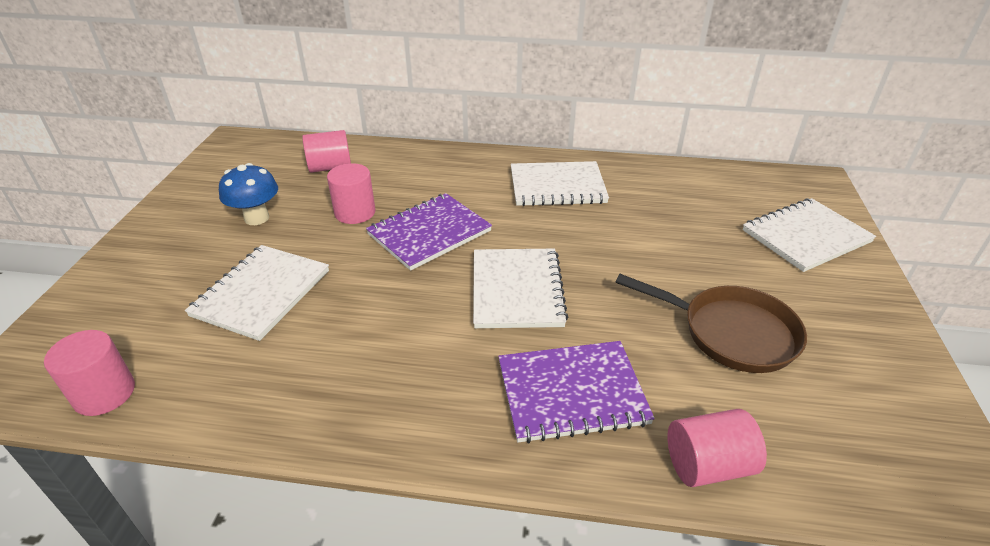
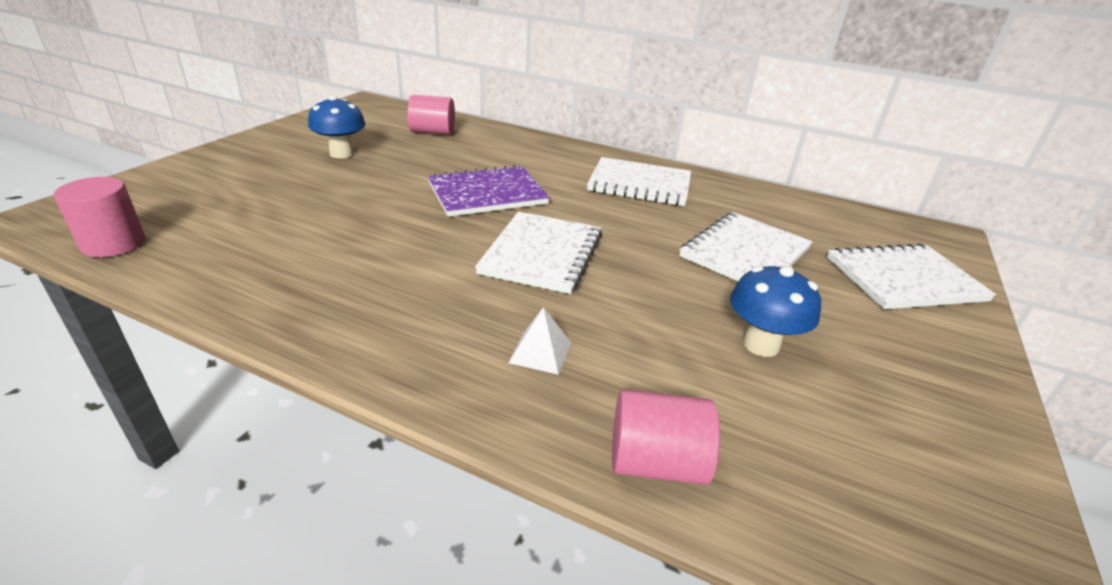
camera: 15 degrees right, 5 degrees down
(261, 293) = (302, 204): white notebook -> white notebook (745, 253)
(355, 212) = (430, 166): pink cylinder -> none
(571, 393) = (540, 352): purple notebook -> white pyramid
(731, 333) = (761, 344): brown pan -> blue mushroom

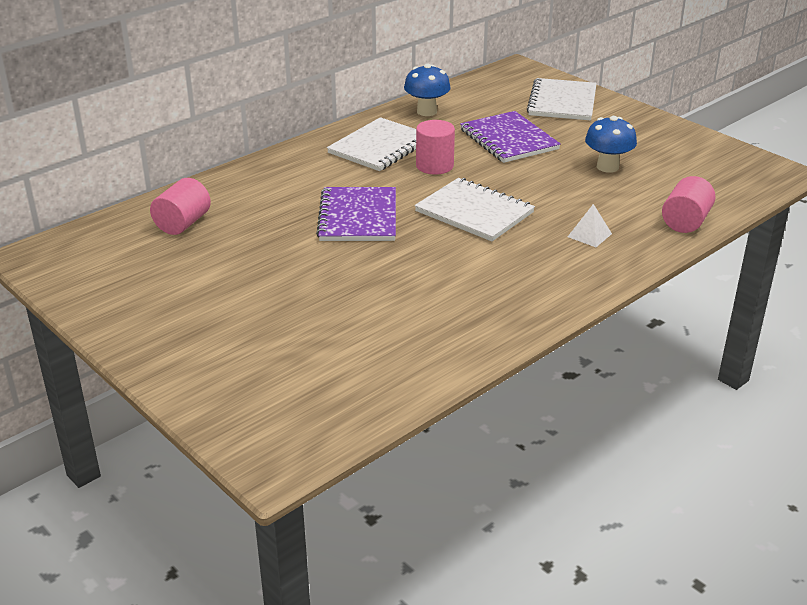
camera: 65 degrees left, 0 degrees up
(113, 244) = (357, 409): pink cylinder -> pink cylinder (434, 166)
(341, 154) = (210, 282): blue mushroom -> blue mushroom (426, 111)
(745, 253) = (508, 139): white notebook -> purple notebook

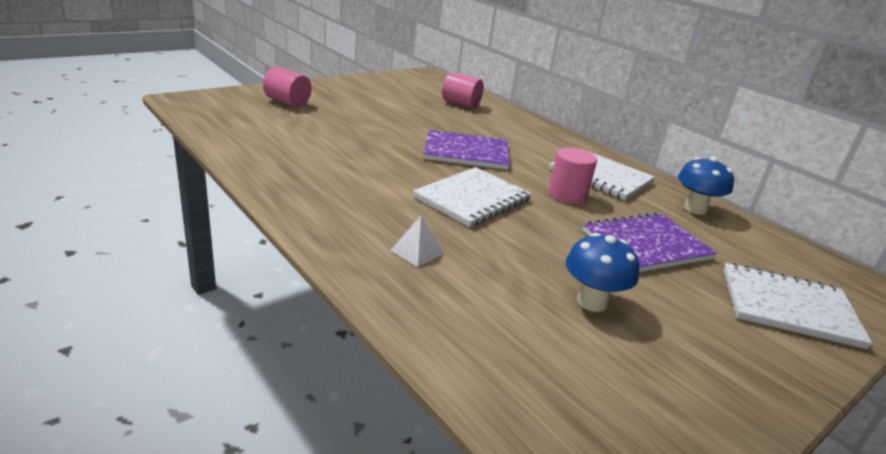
camera: 90 degrees right, 5 degrees down
(685, 222) = (438, 332): pink cylinder -> pink cylinder (287, 102)

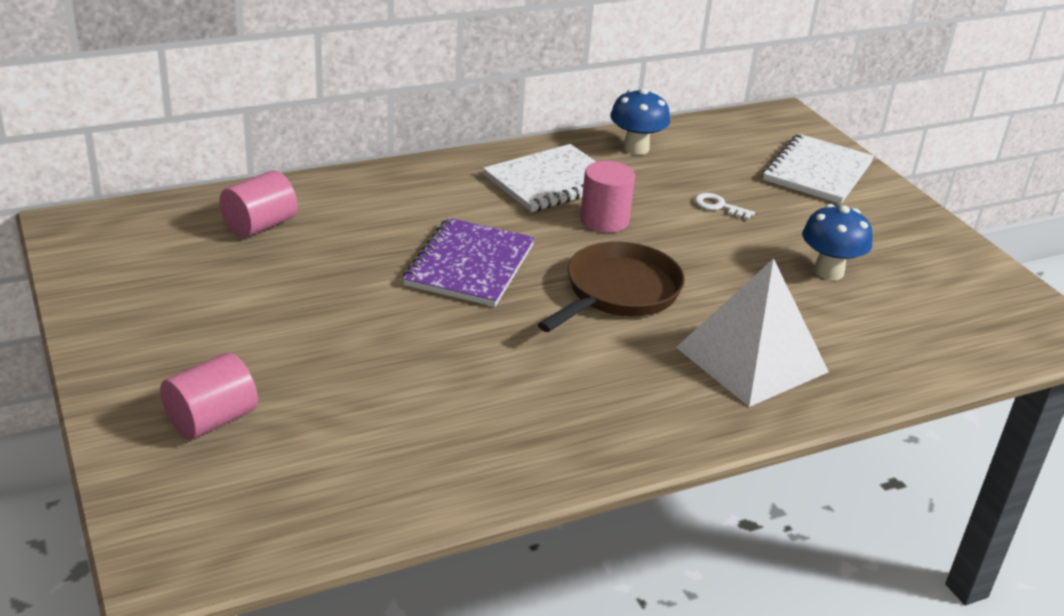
camera: 75 degrees left, 5 degrees up
(417, 251) = (751, 359): white pyramid -> white pyramid, size x2.43
(472, 199) = (618, 292): white notebook -> brown pan
(646, 245) = (718, 206): purple notebook -> white key

